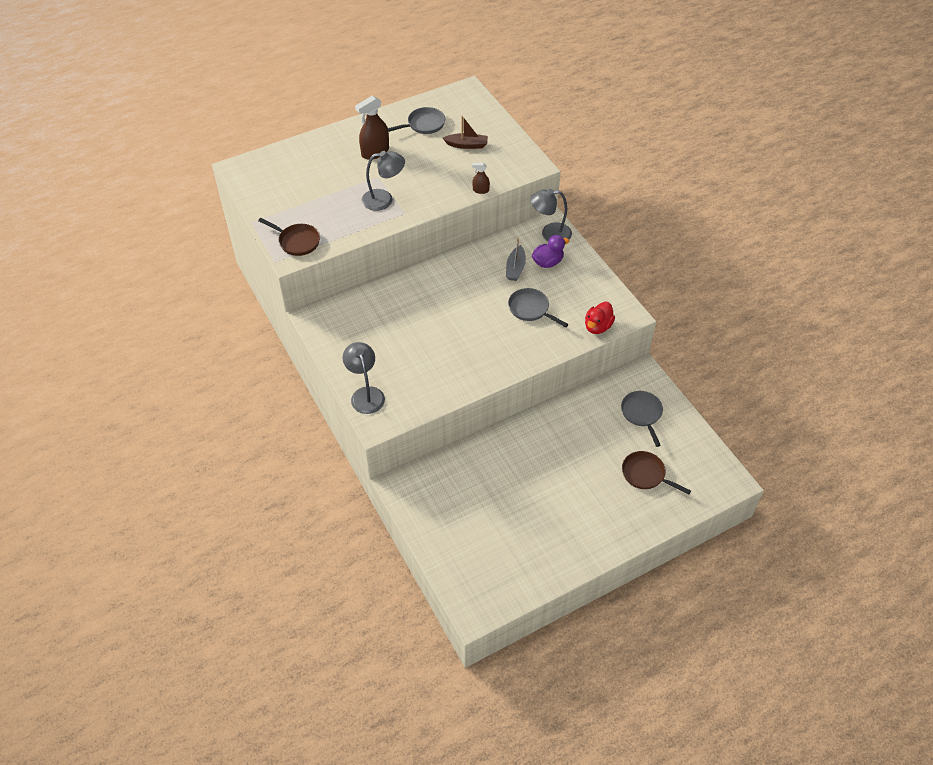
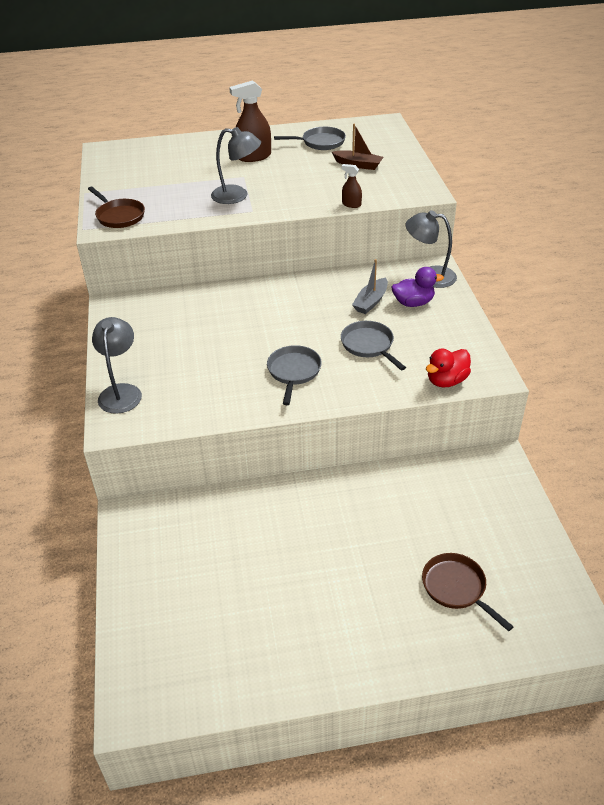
camera: 20 degrees right, 10 degrees down
(642, 414) = (480, 509): grey pan -> grey pan (293, 372)

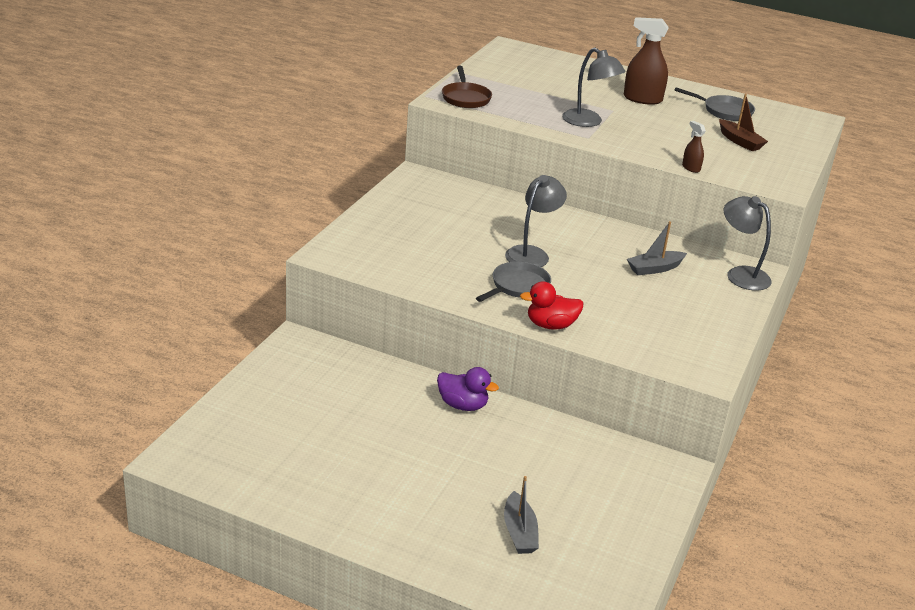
camera: 30 degrees right, 10 degrees down
(121, 392) = (357, 236): grey lamp -> grey lamp (532, 253)
(369, 345) = (611, 299): grey pan -> none
(413, 303) = (697, 287): purple duck -> purple duck (463, 405)
(446, 381) = (655, 356): red duck -> red duck (551, 325)
(456, 588) = (519, 532): brown pan -> grey boat

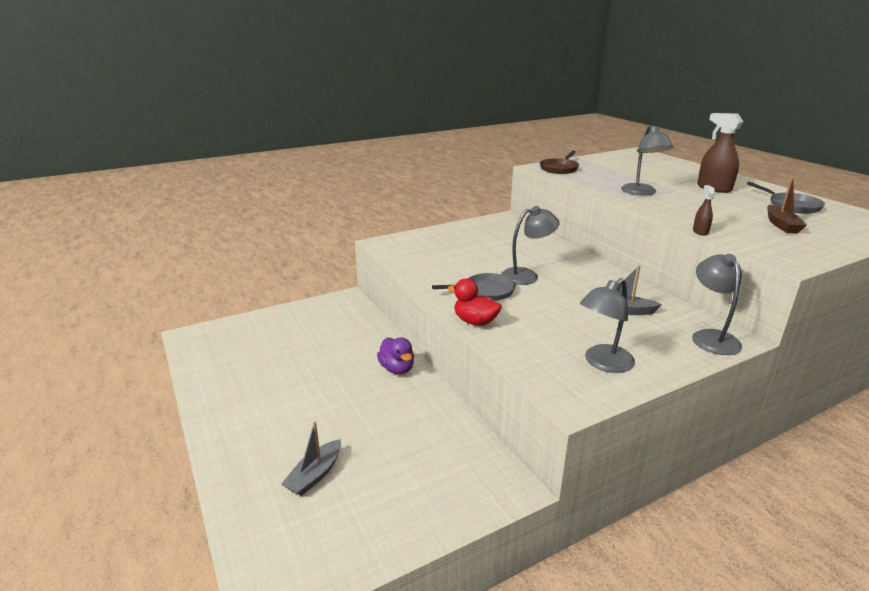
camera: 40 degrees right, 5 degrees down
(693, 330) = (603, 363): none -> grey lamp

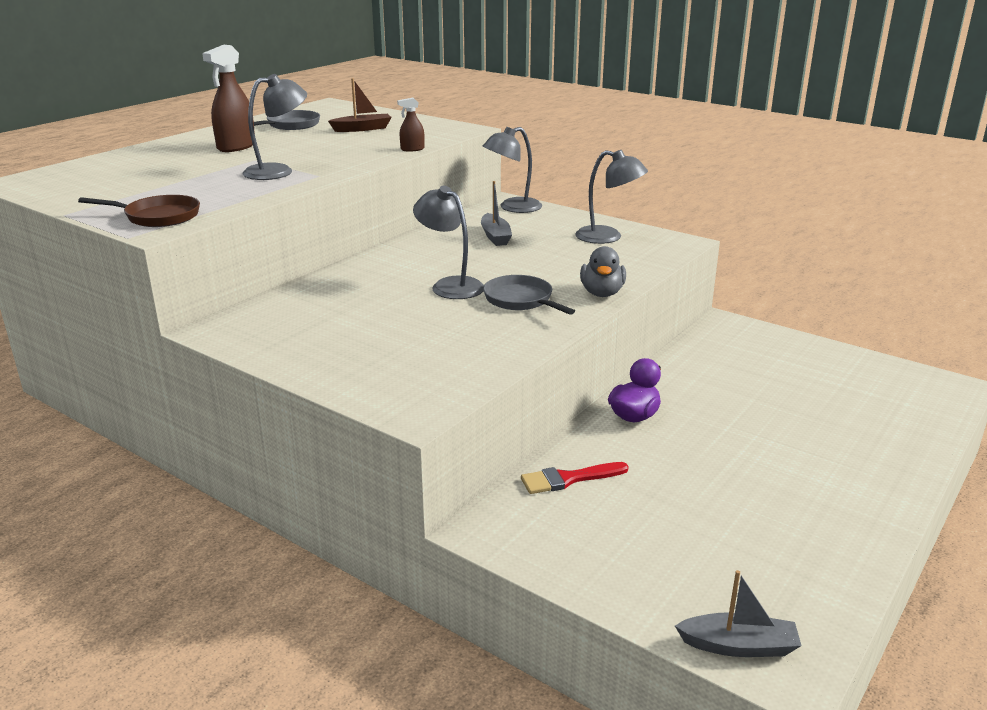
camera: 115 degrees left, 0 degrees up
(315, 475) = (842, 409): grey boat -> grey boat (738, 646)
(359, 327) = (568, 479): none -> red brush
(475, 322) = (602, 293): red duck -> grey duck

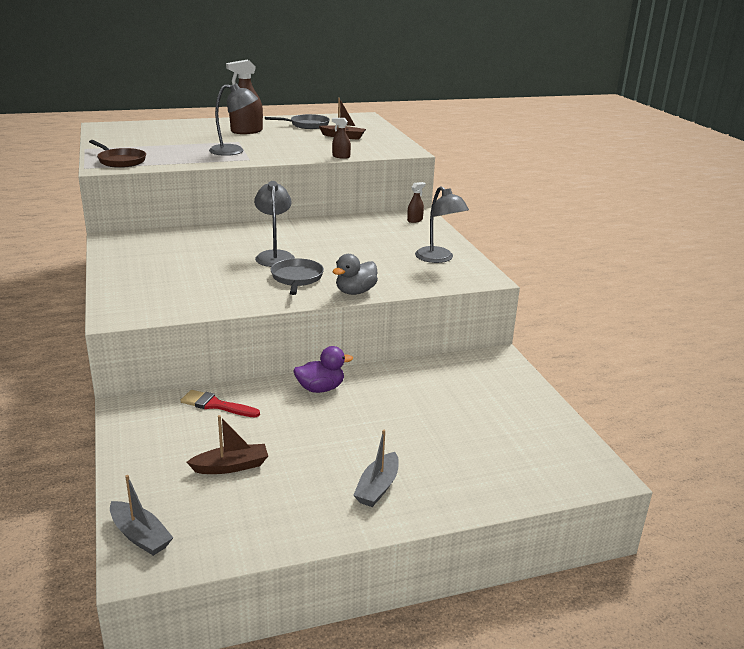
camera: 35 degrees right, 0 degrees up
(495, 236) = (364, 235): grey boat -> grey boat (377, 487)
(512, 208) = (415, 220): grey lamp -> brown spray bottle
(692, 530) = (231, 466): none -> brown boat

